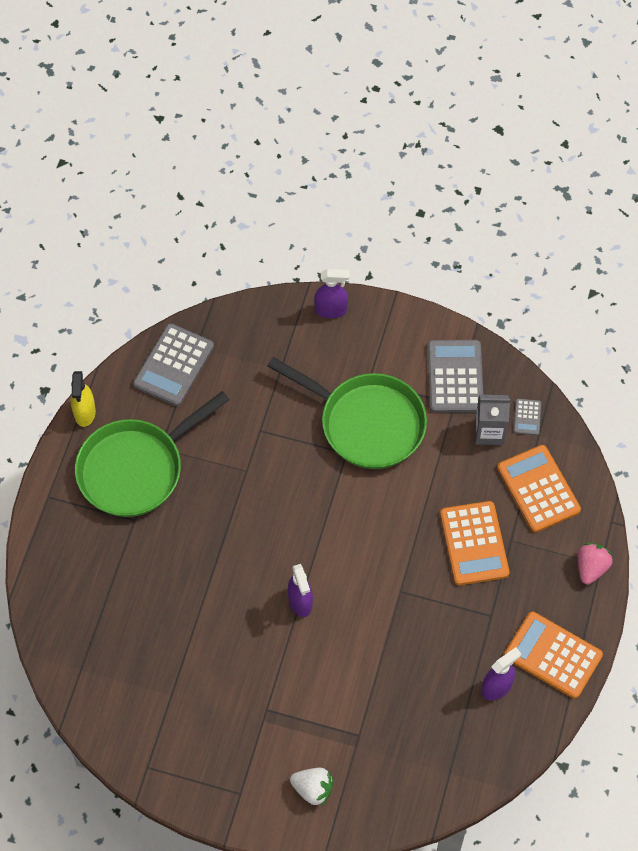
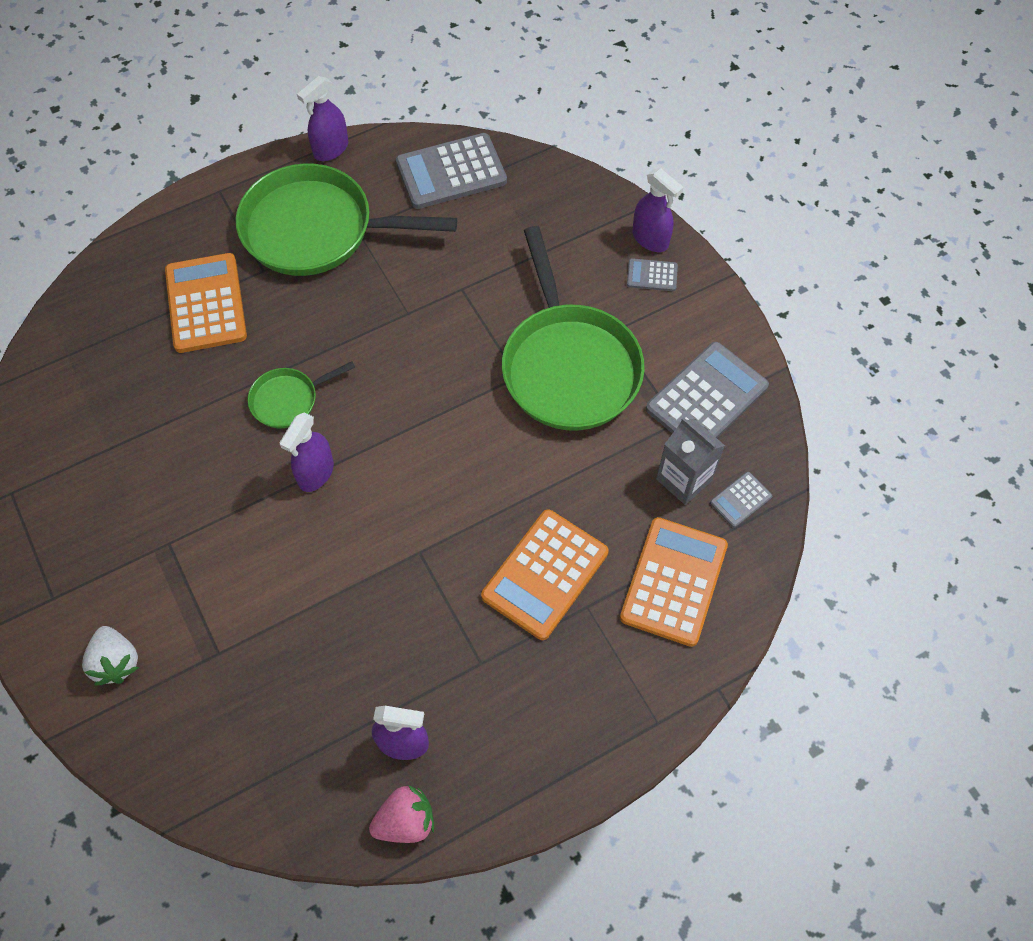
camera: 45 degrees right, 0 degrees up
(85, 413) = (331, 149): yellow spray bottle -> purple spray bottle
(238, 577) = (289, 400): none -> green pan
(354, 331) = (652, 275): none -> grey calculator
(553, 655) = (498, 769): orange calculator -> orange calculator (206, 303)
(591, 568) = (642, 716): pink strawberry -> pink strawberry (405, 821)

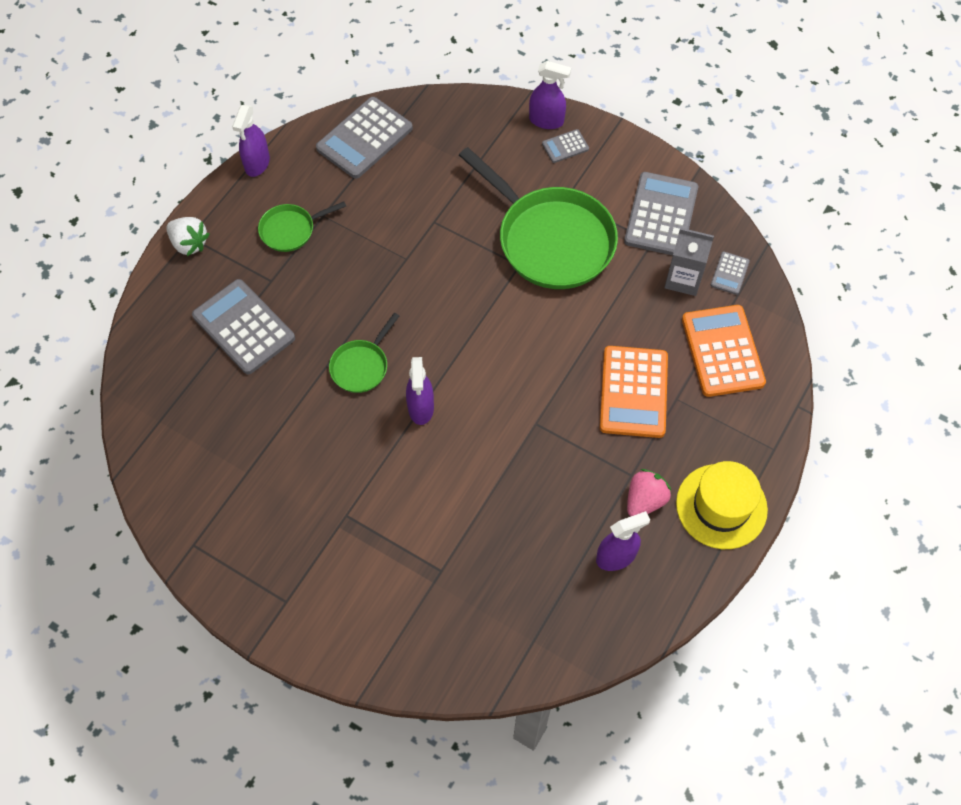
camera: 30 degrees left, 0 degrees up
(116, 662) = (369, 618): white strawberry -> white strawberry (189, 244)
(206, 303) = (243, 327): orange calculator -> grey calculator
(317, 230) = (291, 230): green pan -> green pan, size x0.47
(405, 821) = (653, 606): pink strawberry -> pink strawberry (645, 500)
(554, 753) = (721, 506): none -> yellow hat

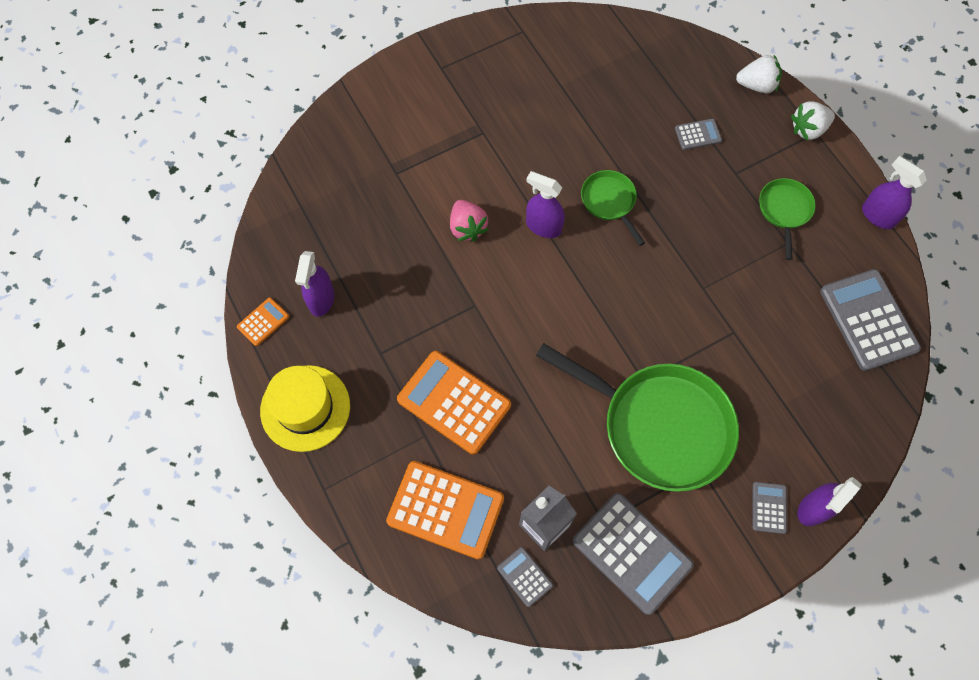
camera: 120 degrees right, 5 degrees up
(157, 302) = (756, 85): none -> white strawberry
(243, 327) = (697, 135): grey calculator -> grey calculator, size x0.48
(550, 239) = (658, 425): green pan -> green pan turned 135 degrees counterclockwise
(645, 500) = (351, 350): pink strawberry -> pink strawberry (467, 228)
(672, 595) = (263, 322): none -> orange calculator

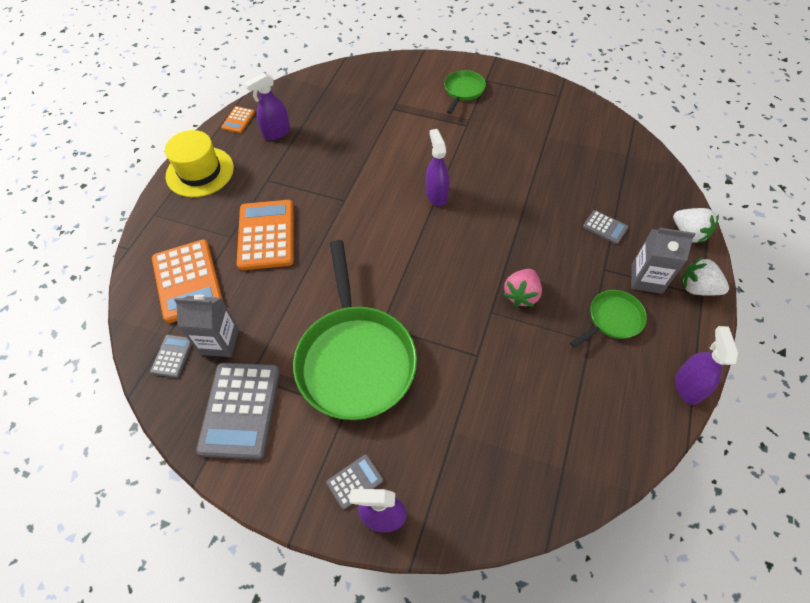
camera: 50 degrees right, 10 degrees down
(263, 322) = (238, 120): orange calculator -> orange calculator turned 105 degrees clockwise
(467, 228) = (393, 161): pink strawberry -> pink strawberry (521, 295)
(610, 202) = (494, 216): green pan -> green pan (463, 91)
(770, 154) = (646, 279): none -> grey carton
(868, 320) = (589, 444): grey calculator -> none

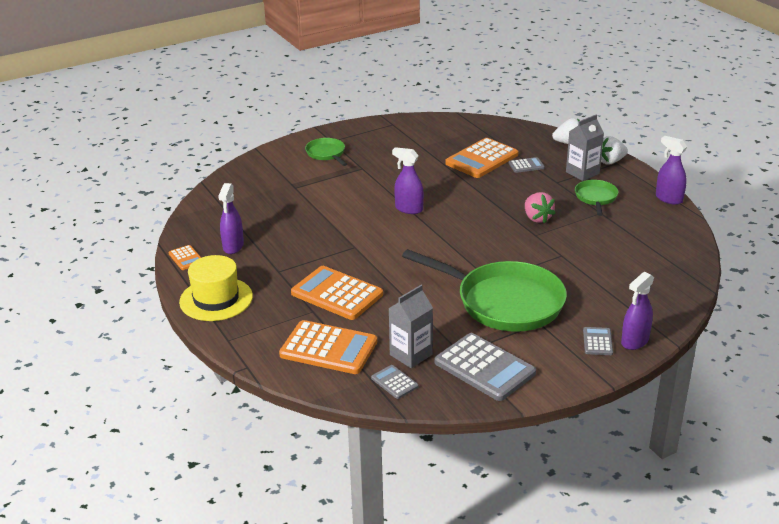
camera: 50 degrees left, 25 degrees down
(576, 189) = (482, 159): none -> orange calculator

